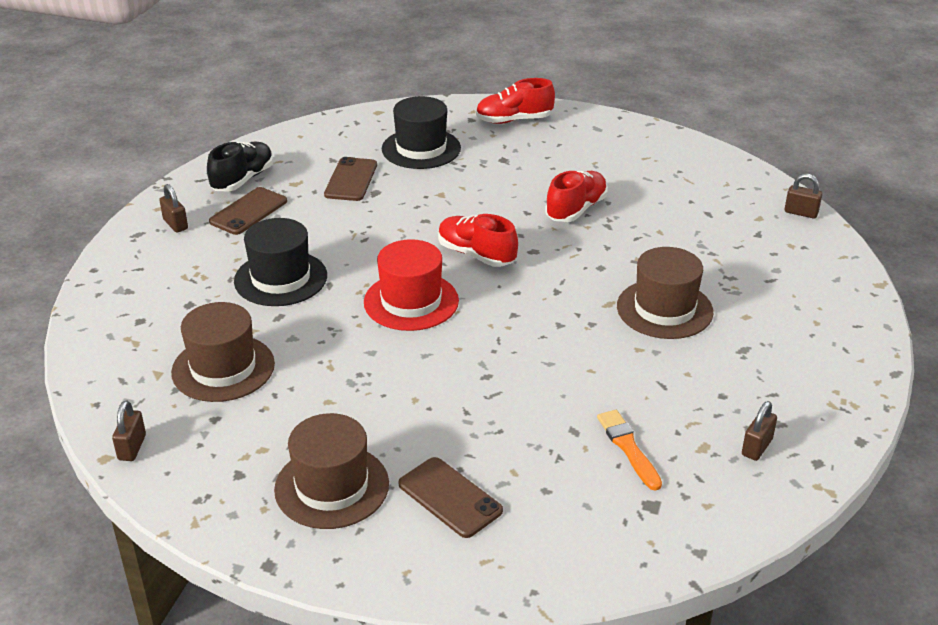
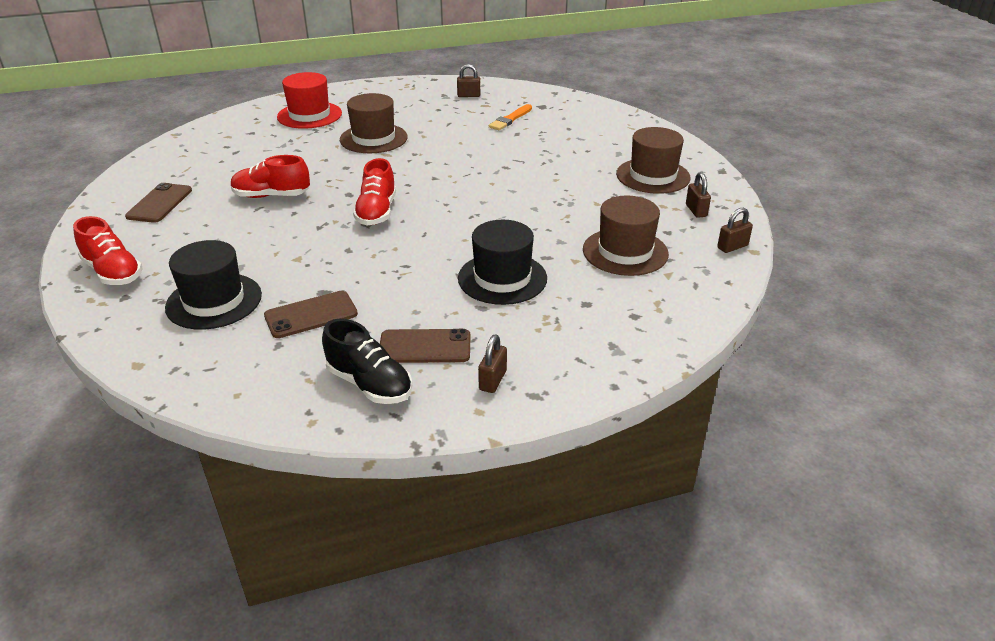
camera: 125 degrees left, 0 degrees up
(242, 179) = (369, 384): black shoe -> black shoe turned 135 degrees counterclockwise
(411, 301) = (463, 215): red hat -> red hat (309, 115)
(450, 497) = (609, 146): brown phone -> brown phone (159, 203)
(801, 213) = (209, 126): brown padlock -> brown padlock (696, 210)

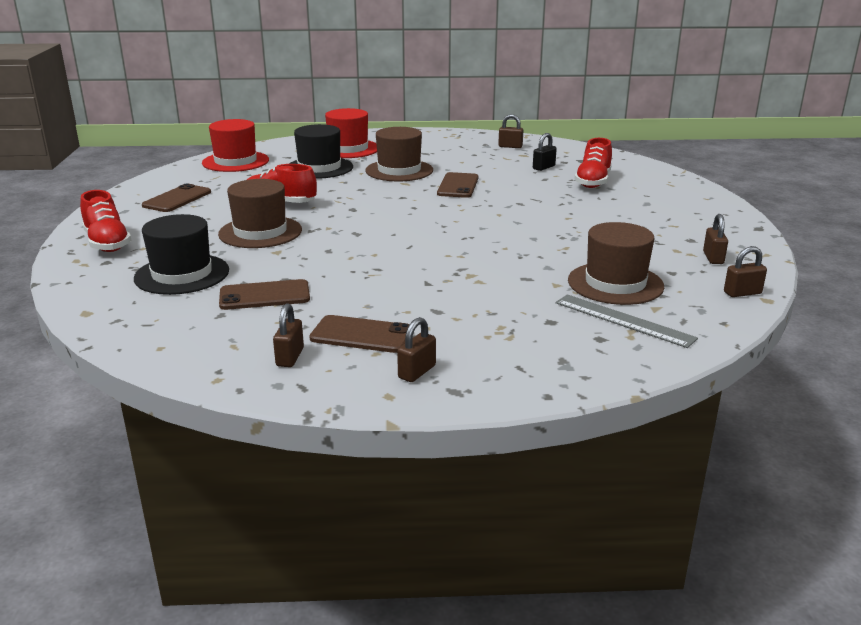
camera: 15 degrees right, 10 degrees down
(198, 145) = (235, 161): none -> red hat
(369, 384) = (290, 357): black shoe -> brown padlock
(377, 212) = (372, 225): red shoe -> red shoe (593, 182)
(439, 152) = (458, 186): none -> brown phone
(502, 278) = (471, 290): black hat -> black hat (319, 168)
(510, 119) = (543, 167): orange brush -> black padlock
(647, 292) = (623, 320): none -> grey ruler
(653, 176) = (676, 225): brown hat -> brown hat (260, 232)

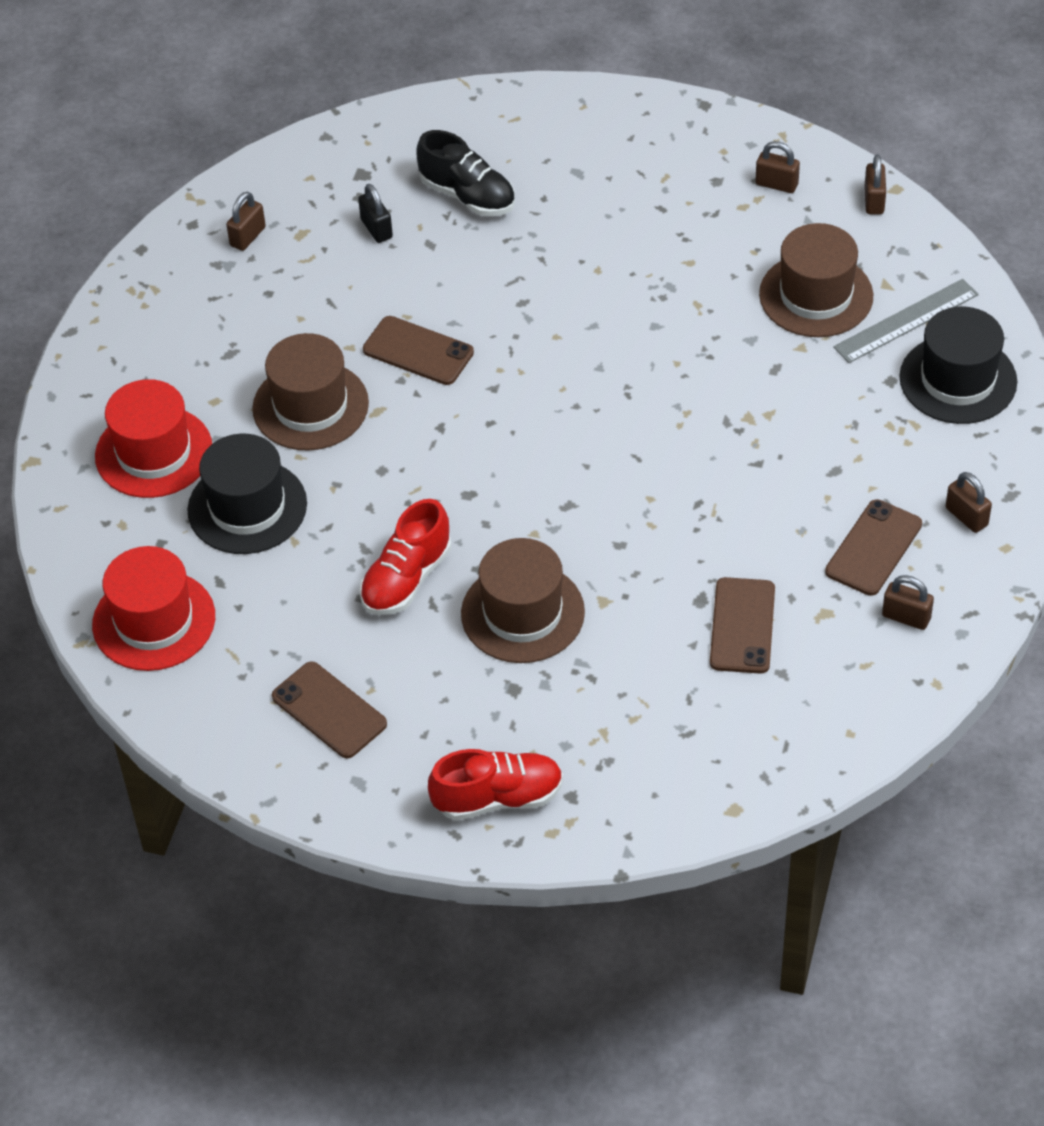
camera: 70 degrees left, 25 degrees up
(182, 274) = (646, 709): black hat -> black hat (958, 379)
(593, 182) = (468, 196): red shoe -> black shoe

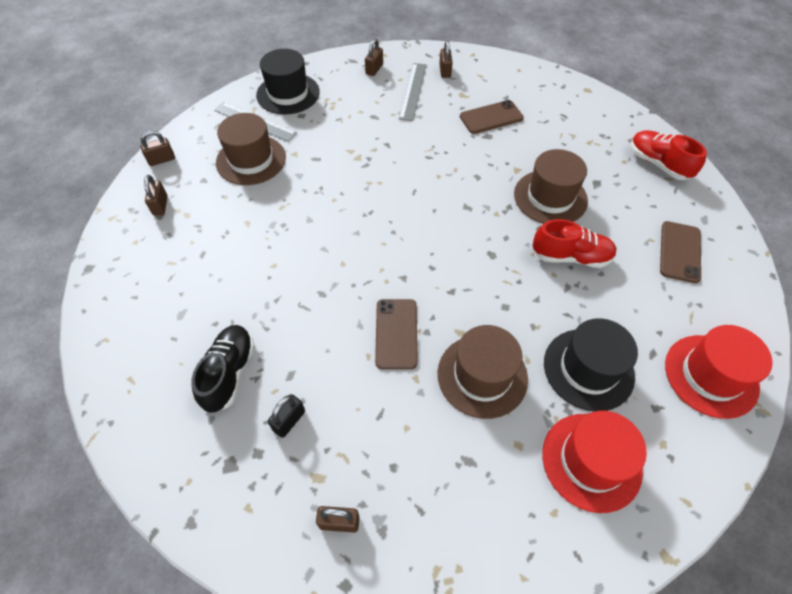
camera: 120 degrees left, 5 degrees up
(873, 548) = (413, 91): brown phone -> grey ruler

